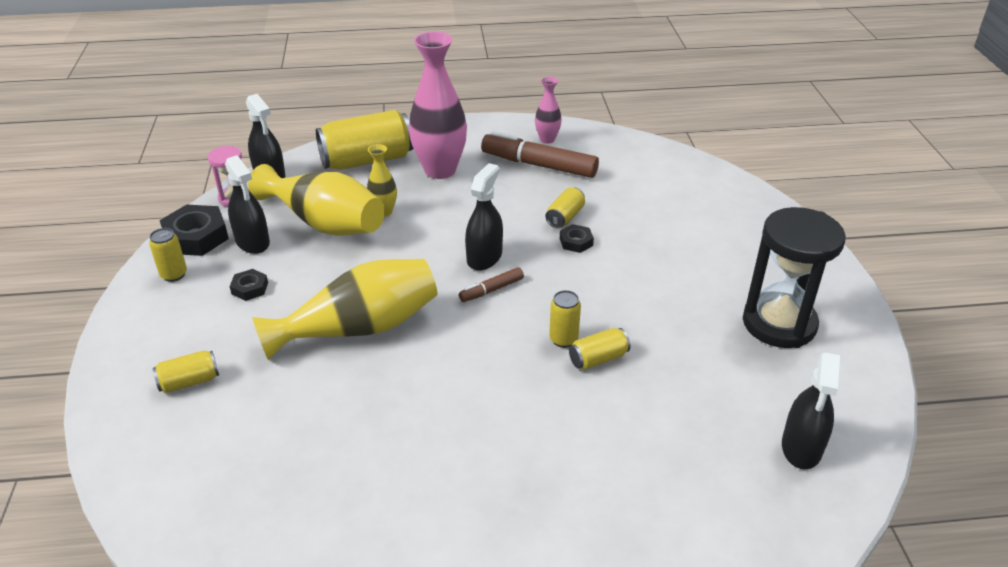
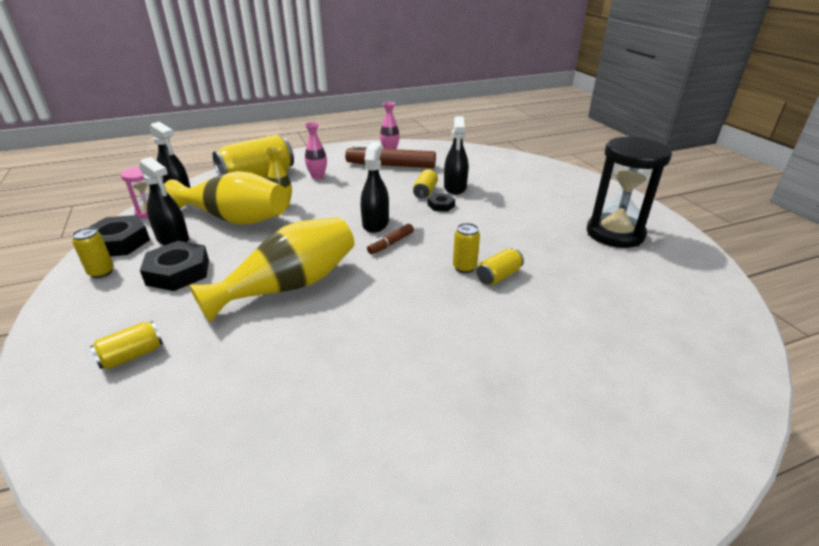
camera: 15 degrees left, 5 degrees down
(250, 288) = (178, 272): black nut -> black nut, size x1.91
(440, 170) = (317, 176): pink vase -> pink vase, size x0.49
(801, 447) = (688, 310): black spray bottle -> black spray bottle (455, 187)

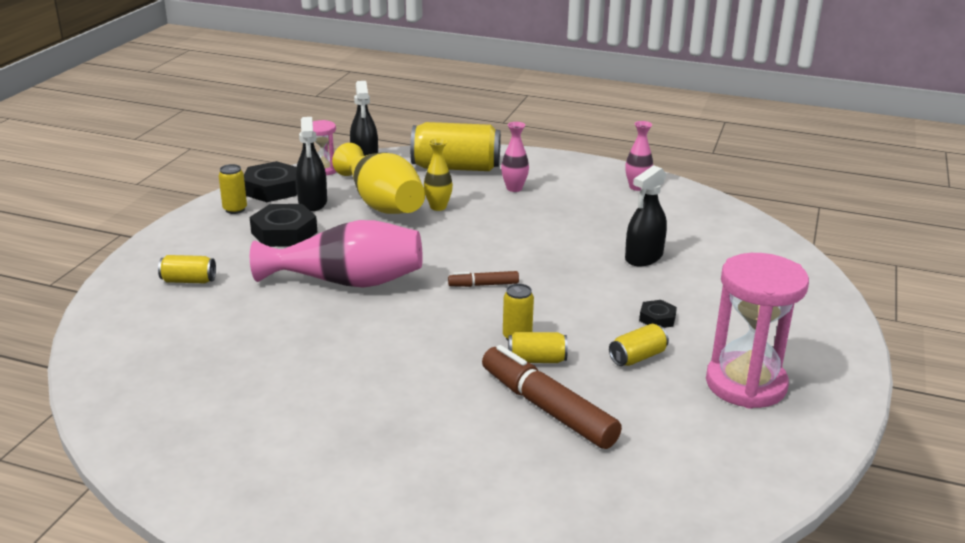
camera: 40 degrees right, 5 degrees down
(289, 286) = (347, 282): yellow vase -> pink vase
(375, 223) = (498, 260): black spray bottle -> none
(391, 166) = (611, 204): brown marker -> brown marker (547, 408)
(425, 192) = (600, 249): yellow can -> yellow can (637, 357)
(441, 205) = (594, 270): black nut -> black nut (657, 318)
(614, 234) = (745, 384): black hourglass -> pink hourglass

